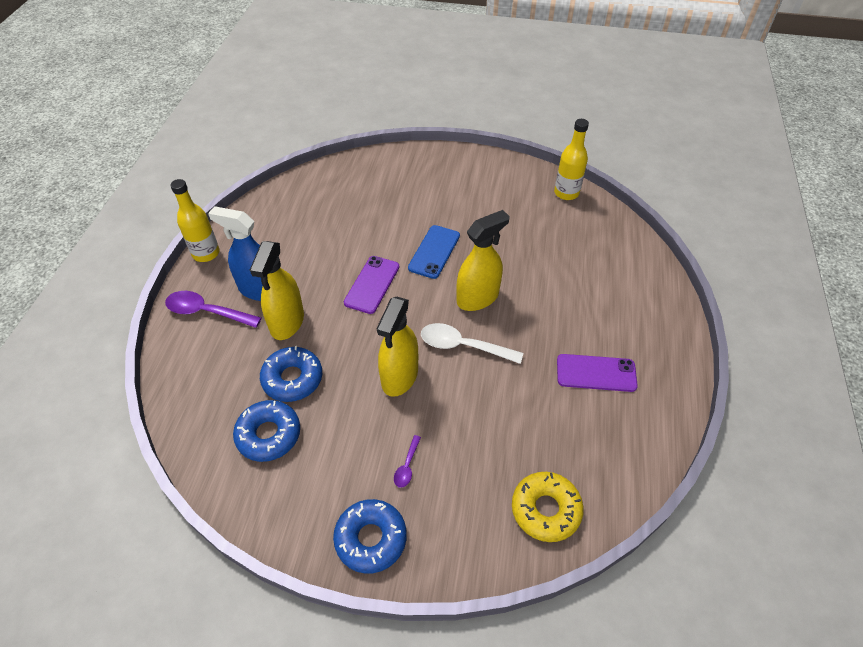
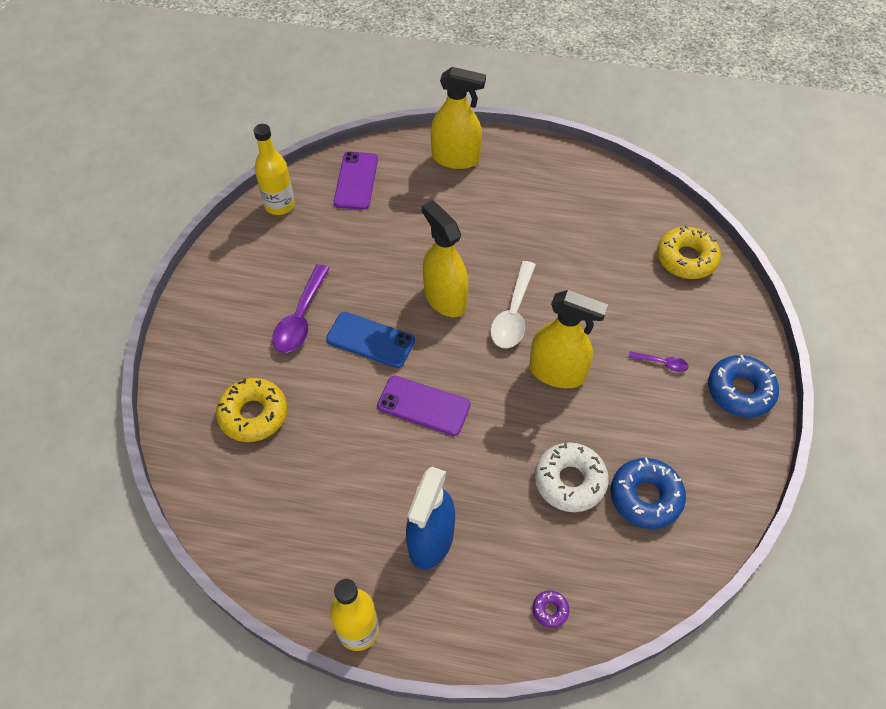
camera: 90 degrees left, 5 degrees up
(190, 359) = (550, 610): none -> purple donut
(207, 312) = (471, 605): purple spoon -> purple spoon (301, 318)
(287, 322) = (485, 498): yellow spray bottle -> yellow spray bottle (455, 158)
(292, 379) = (570, 481): blue donut -> white donut
(371, 194) = (253, 414): none -> yellow donut
(596, 373) = (539, 208): purple phone -> purple phone (356, 181)

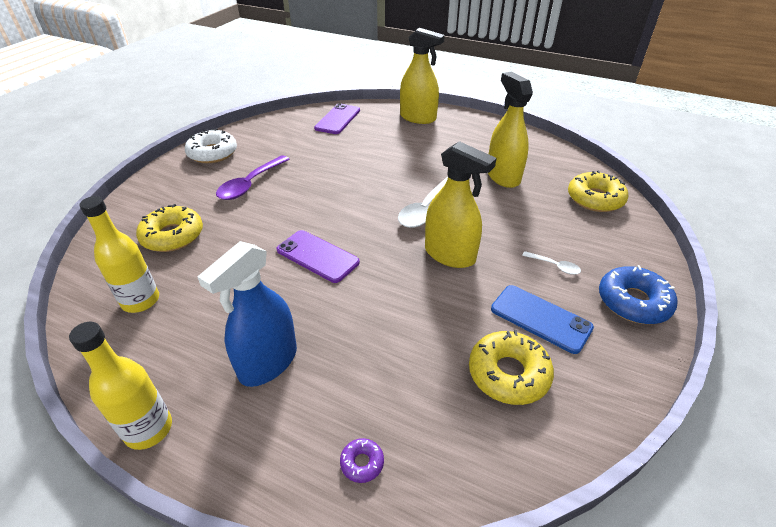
camera: 15 degrees right, 15 degrees down
(279, 205) = (275, 124): yellow bottle -> yellow bottle (140, 301)
(370, 340) = (297, 206): blue phone -> blue phone (540, 318)
(445, 298) = (371, 191): yellow spray bottle -> yellow spray bottle (503, 176)
(570, 481) = (431, 342): white donut -> white donut (212, 153)
(645, 497) = (508, 374): blue donut -> yellow donut
(662, 363) = (555, 266): purple spoon -> white spoon

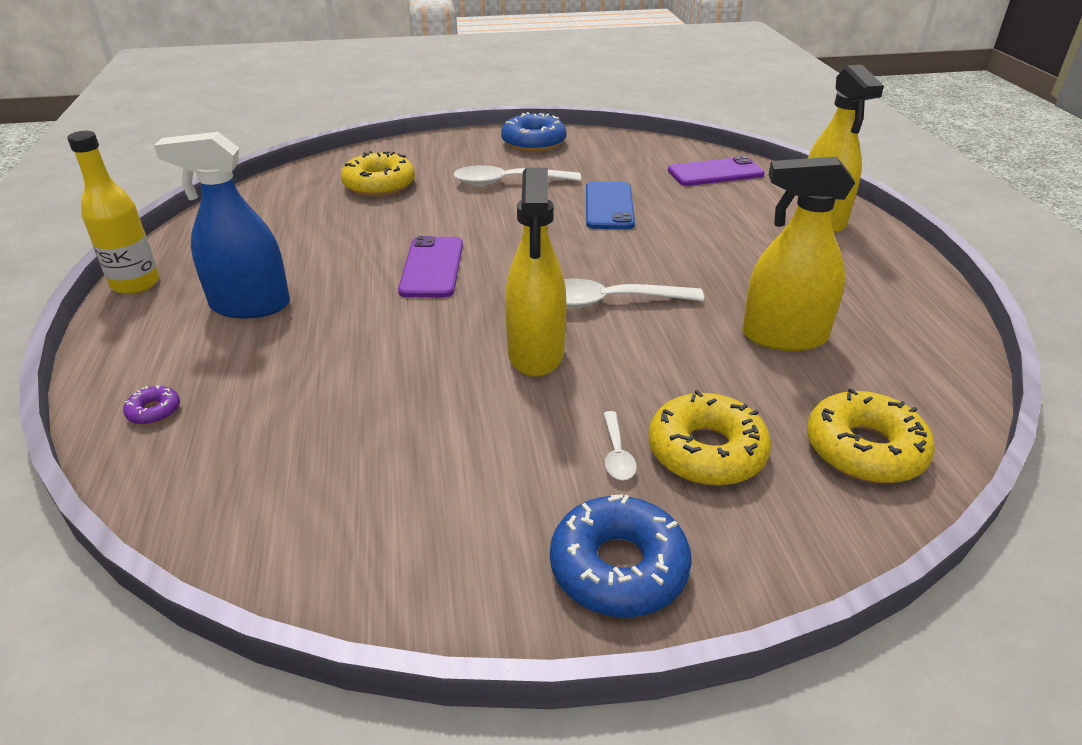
camera: 55 degrees right, 5 degrees down
(140, 301) = (279, 212): yellow bottle -> none
(212, 153) = (533, 142): white donut -> blue donut
(250, 184) = (507, 182): purple spoon -> white spoon
(503, 176) = (784, 336): yellow spray bottle -> yellow spray bottle turned 120 degrees counterclockwise
(508, 374) = (351, 475): yellow donut -> yellow donut (706, 451)
(540, 318) = (483, 473): blue phone -> blue phone (609, 206)

